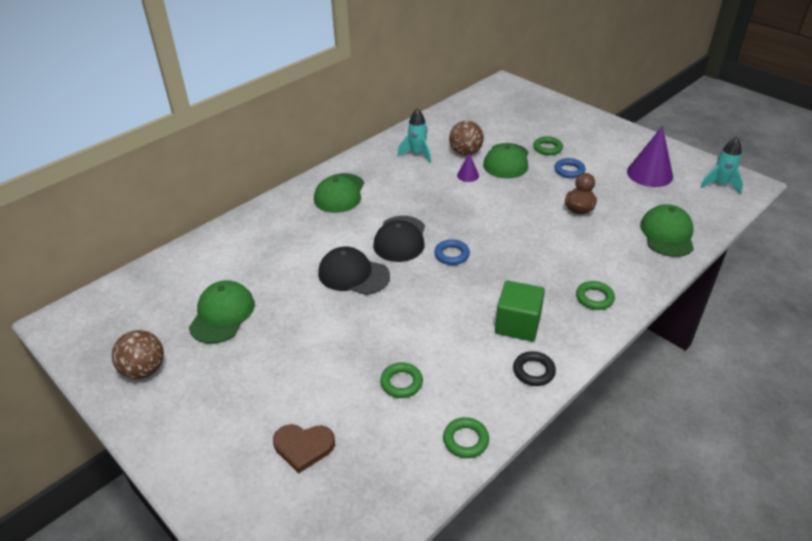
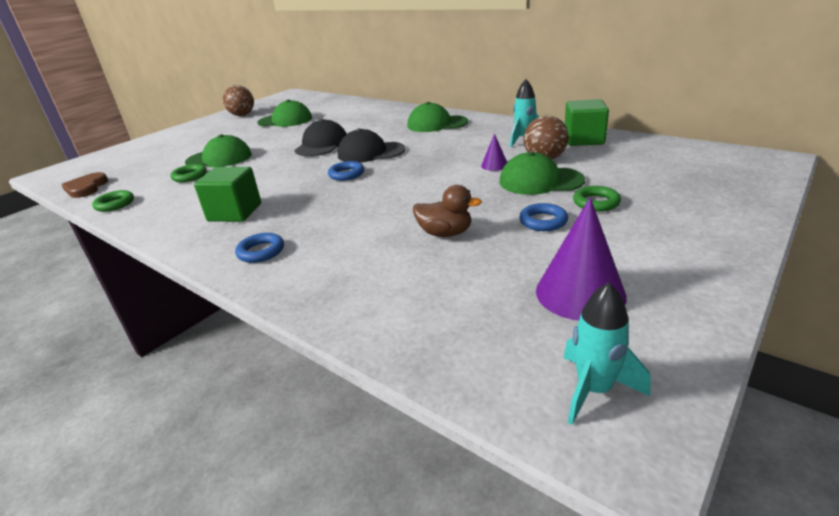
camera: 85 degrees right, 10 degrees down
(303, 447) = (152, 158): brown heart -> brown heart (86, 188)
(434, 130) = (583, 139): none -> green cube
(533, 371) = (169, 225): black ring -> none
(594, 298) = (261, 251): green ring -> blue ring
(667, 234) = (396, 309): green cap -> green cap (219, 158)

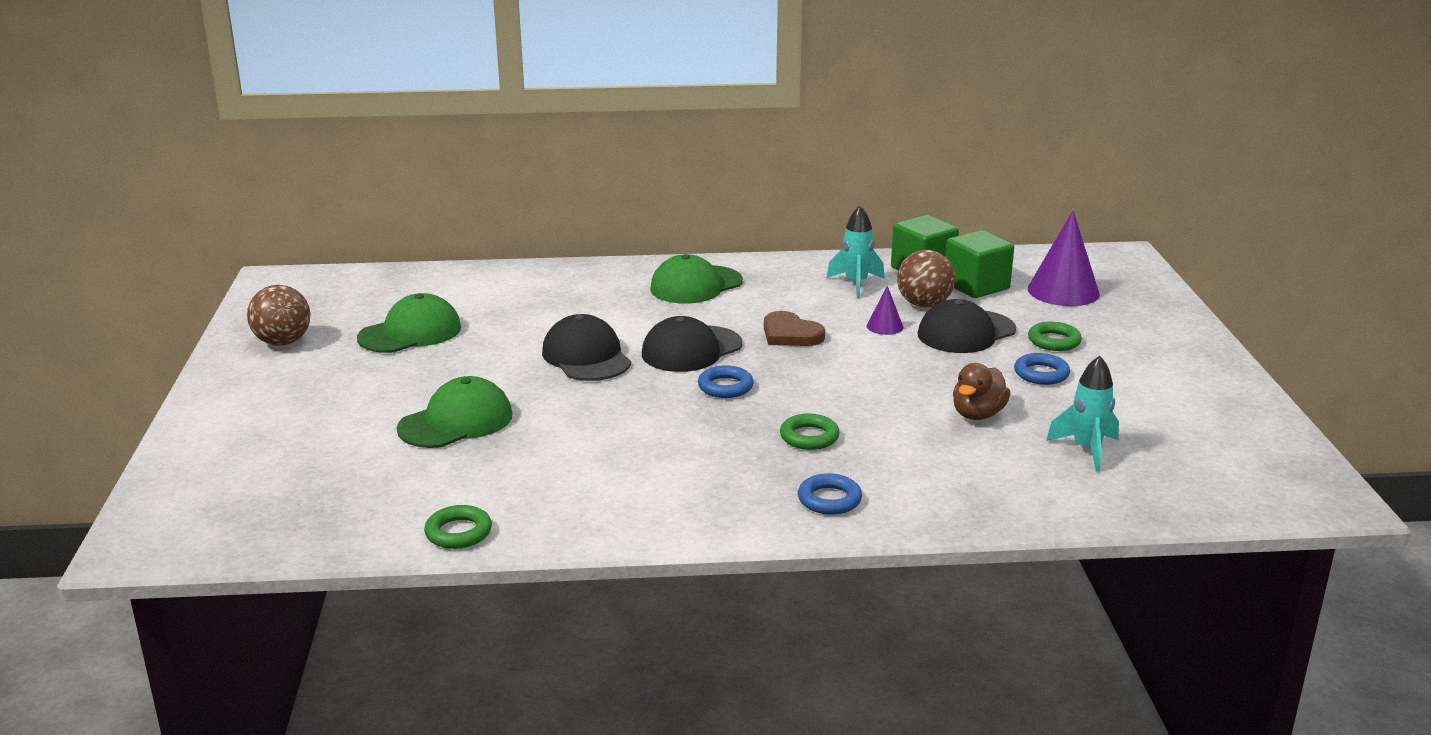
camera: 45 degrees left, 5 degrees down
(86, 188) = (320, 534): brown heart -> brown heart (790, 334)
(190, 176) = (478, 460): green ring -> green ring (809, 437)
(235, 212) = (687, 476): green cube -> green cube (976, 286)
(445, 233) = (978, 414): brown duck -> brown duck turned 150 degrees clockwise
(540, 181) = (966, 332): green cap -> black cap
(580, 293) = (1167, 423): purple cone -> purple cone (1063, 291)
(594, 390) = (1271, 480): turquoise rocket -> turquoise rocket (1086, 450)

